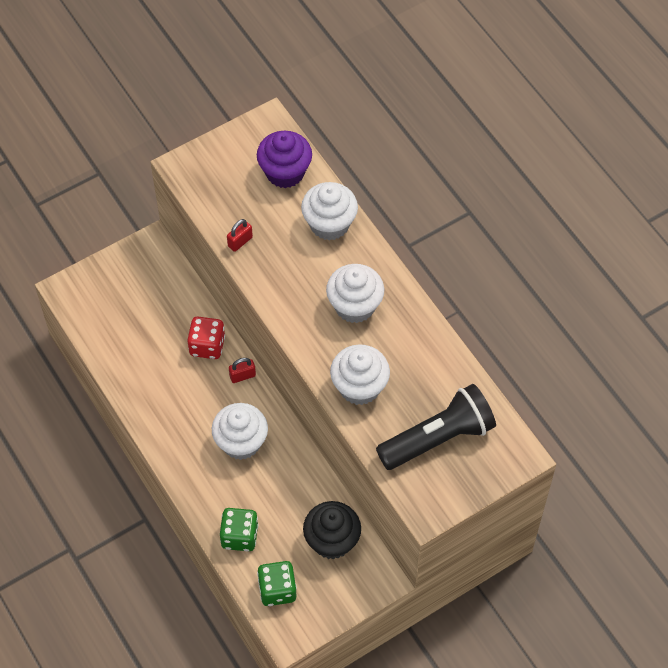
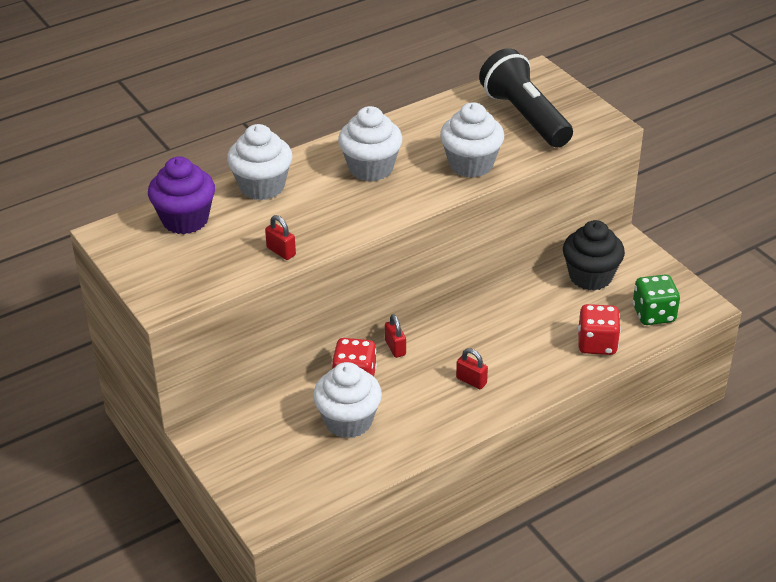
camera: 90 degrees left, 20 degrees down
(199, 432) = (471, 381): none -> red padlock
(239, 536) = (597, 344): green dice -> red dice
(241, 442) = (481, 346): white cupcake -> white cupcake (348, 421)

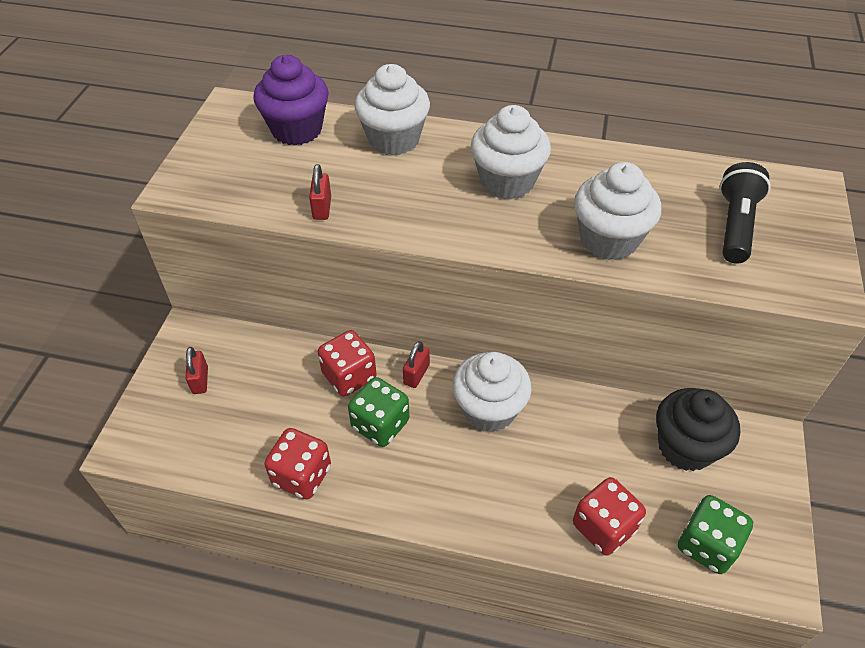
camera: 45 degrees right, 10 degrees up
(348, 421) = (294, 412): white cupcake -> white cupcake (489, 409)
(403, 446) = (302, 475): none -> red dice
(411, 388) = (380, 424): none -> green dice
(471, 381) = (437, 462): red padlock -> red padlock (200, 380)
(525, 116) = (735, 225): black flashlight -> black flashlight, size x0.67

